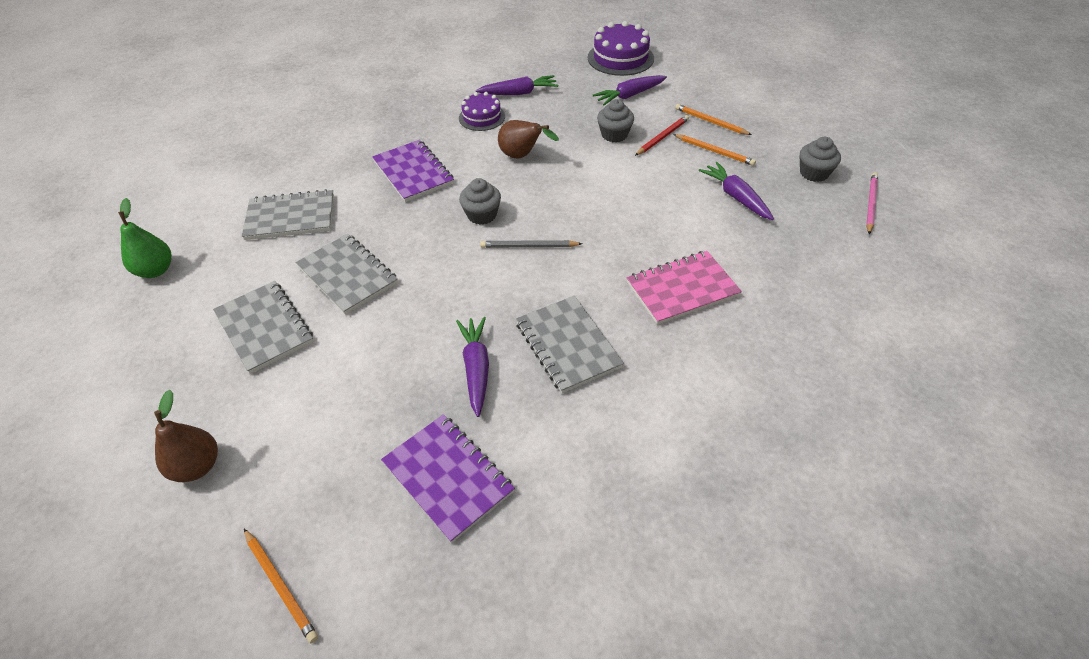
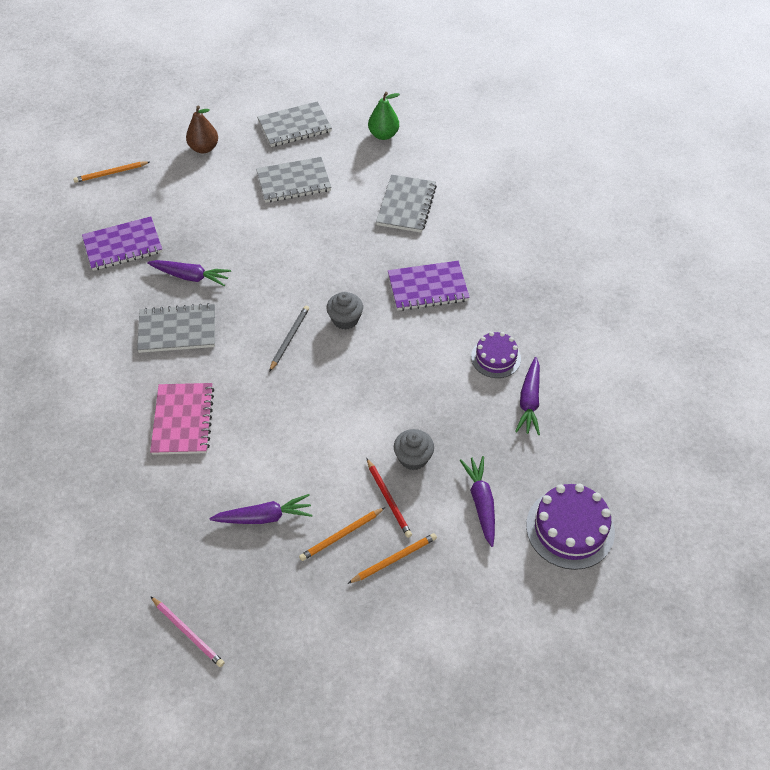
camera: 110 degrees right, 5 degrees up
(348, 275) = (320, 228): grey notebook -> grey notebook (294, 126)
(522, 156) = (414, 370): brown pear -> none
(814, 173) = (259, 610): grey cupcake -> none

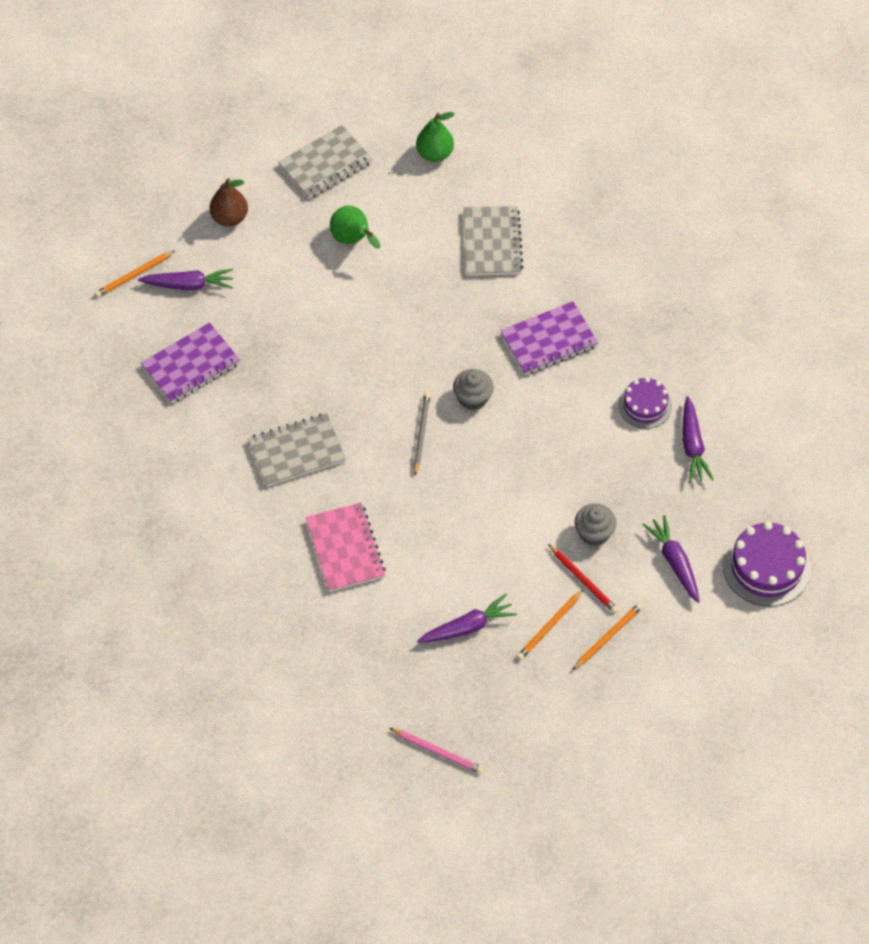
camera: 15 degrees left, 5 degrees up
(191, 277) = (284, 386): purple carrot -> purple carrot (189, 285)
(293, 182) = (353, 240): grey notebook -> green pear

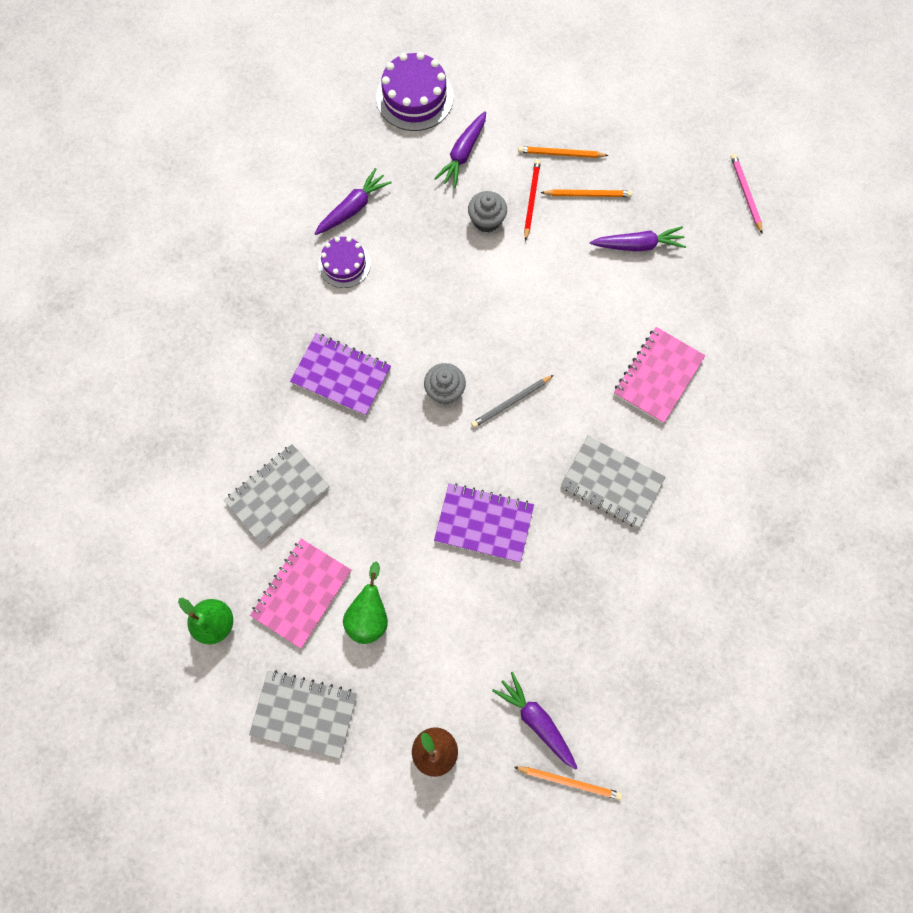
camera: 130 degrees left, 15 degrees up
(191, 365) = (611, 641): purple notebook -> purple notebook (484, 523)
(407, 212) = (302, 593): none -> pink notebook
(468, 627) = (638, 245): purple carrot -> purple carrot turned 150 degrees clockwise

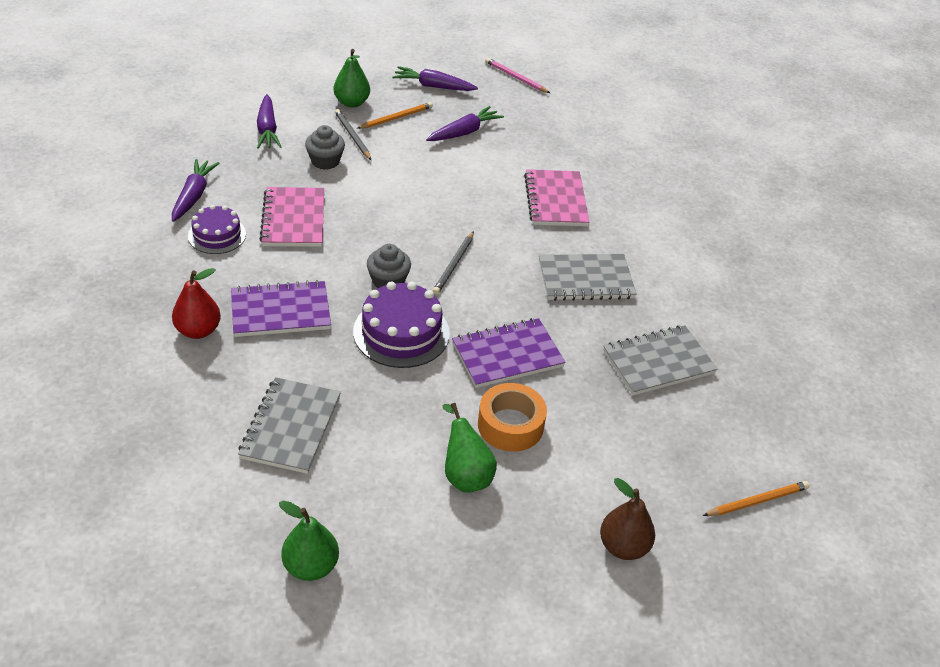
camera: 40 degrees left, 30 degrees down
(270, 361) = (198, 330): none -> red pear
(302, 593) = (382, 492): pink notebook -> pink notebook (293, 219)
(304, 713) = (472, 591): grey notebook -> grey notebook (658, 362)
(414, 97) = (192, 110): purple cake -> purple cake (401, 332)
(435, 591) = (510, 425): none -> orange tape
(531, 199) = (352, 136): red pencil -> grey pencil
(536, 720) = (686, 472): purple carrot -> purple carrot (433, 86)
(560, 154) = (352, 102): orange pencil -> green pear

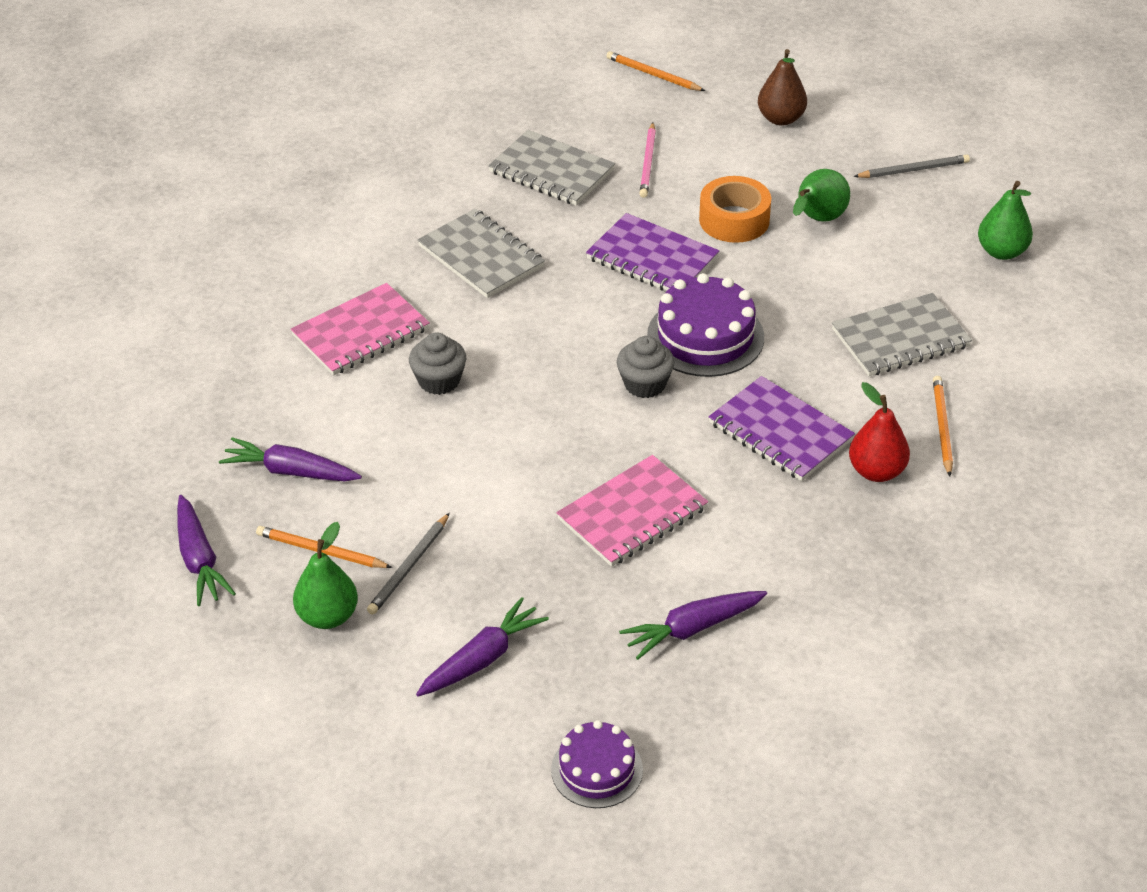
camera: 120 degrees left, 0 degrees up
(192, 387) = (942, 427): none -> orange pencil
(217, 235) = (732, 558): purple cake -> purple cake (597, 769)
(325, 161) = (491, 558): grey cupcake -> grey cupcake (439, 381)
(454, 265) = (563, 352): grey pencil -> grey pencil (913, 170)
(515, 77) = (93, 492): pink pencil -> pink pencil (648, 163)

